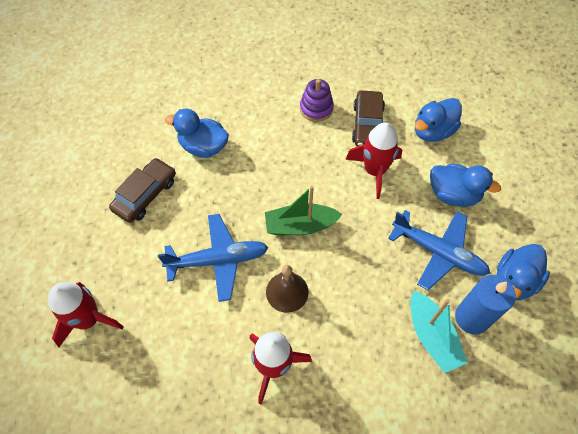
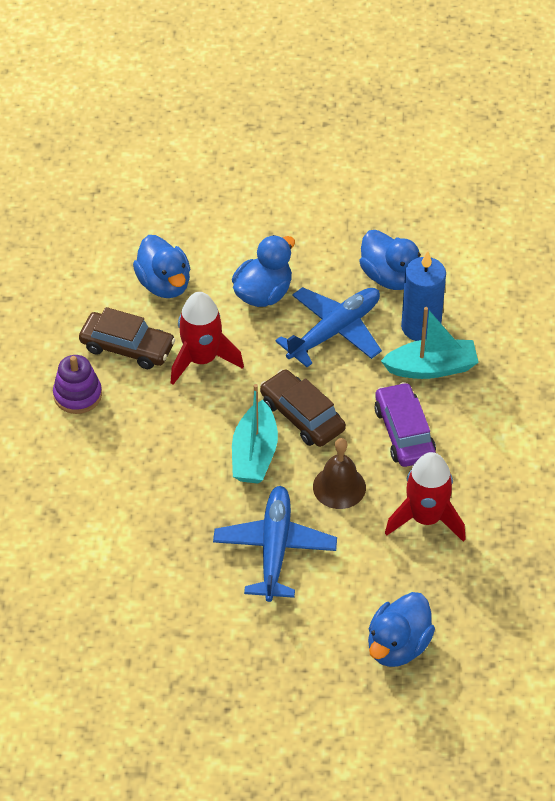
camera: 75 degrees left, 10 degrees down
(88, 320) = (314, 700): red rocket -> none
(145, 195) = (147, 615): brown car -> brown car (302, 416)
(203, 147) = (92, 536): blue duck -> blue duck (398, 646)
(300, 226) = (254, 454): green boat -> turquoise boat
(356, 329) = (404, 433): none -> purple car

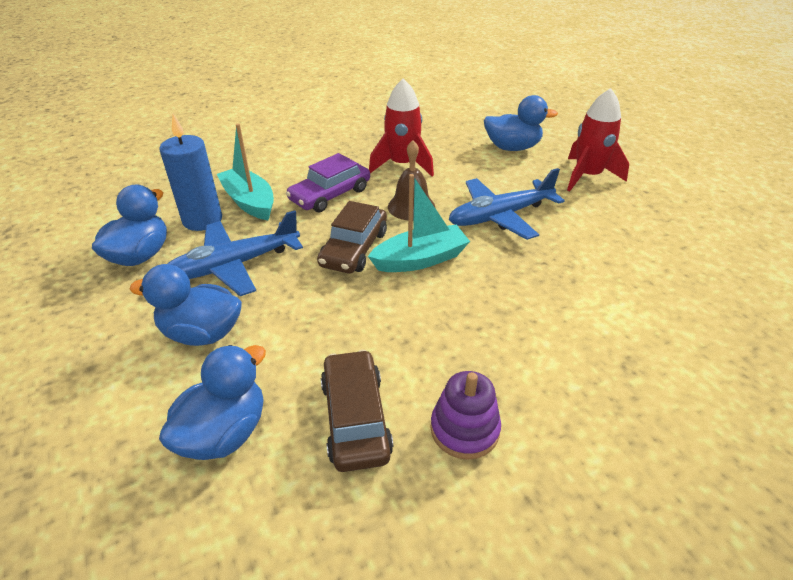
camera: 120 degrees left, 10 degrees down
(202, 359) = (331, 341): red rocket -> red rocket (587, 176)
(334, 332) = (235, 265): blue plane -> blue plane turned 45 degrees counterclockwise

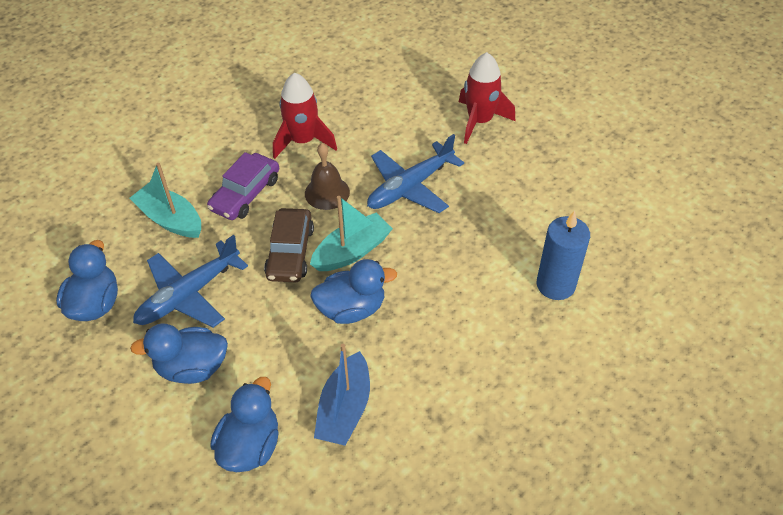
camera: 15 degrees left, 10 degrees up
(202, 220) = (134, 251): blue candle -> blue candle (555, 285)
(355, 418) = (344, 409): brown car -> blue boat
(464, 429) = (427, 397): purple stacking toy -> none
(512, 148) = (403, 96): blue duck -> blue duck (351, 309)

